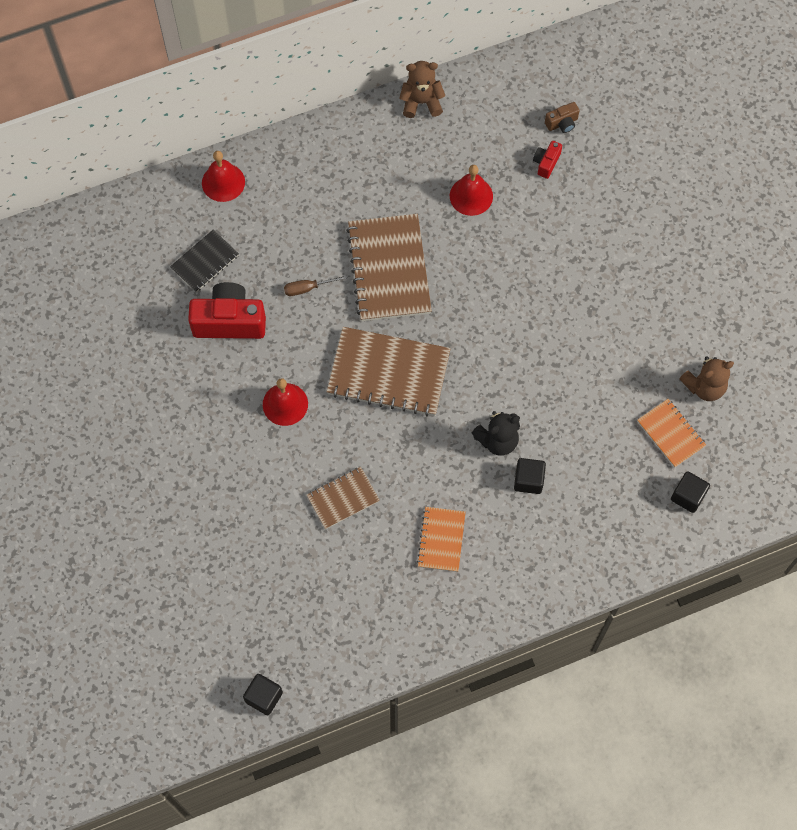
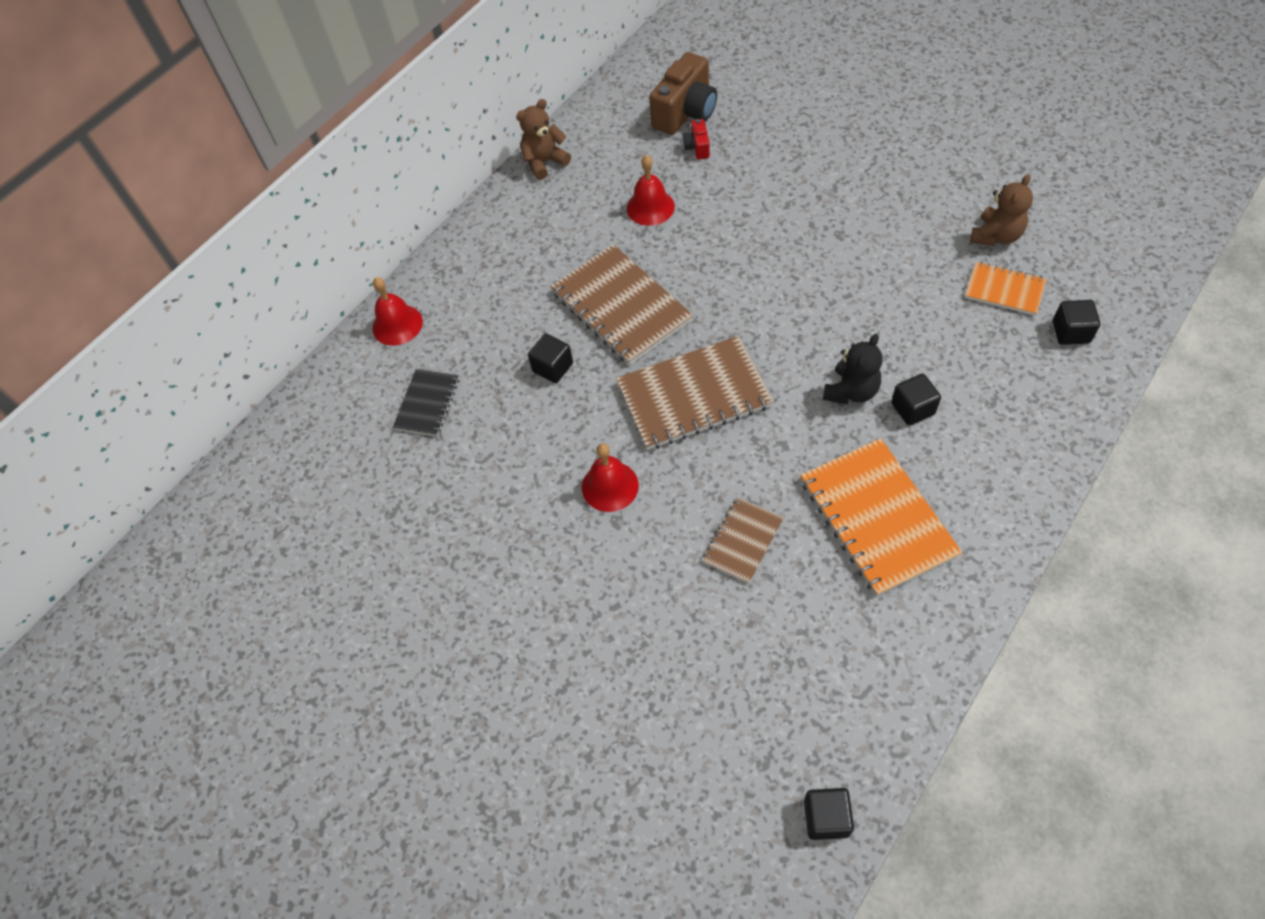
camera: 25 degrees left, 10 degrees down
(229, 321) = (493, 443): red camera -> none
(308, 288) = (553, 367): brown screwdriver -> black cube
(441, 540) = (877, 517): orange notebook -> orange notebook, size x1.84
(562, 123) = (685, 112): brown camera -> brown camera, size x2.10

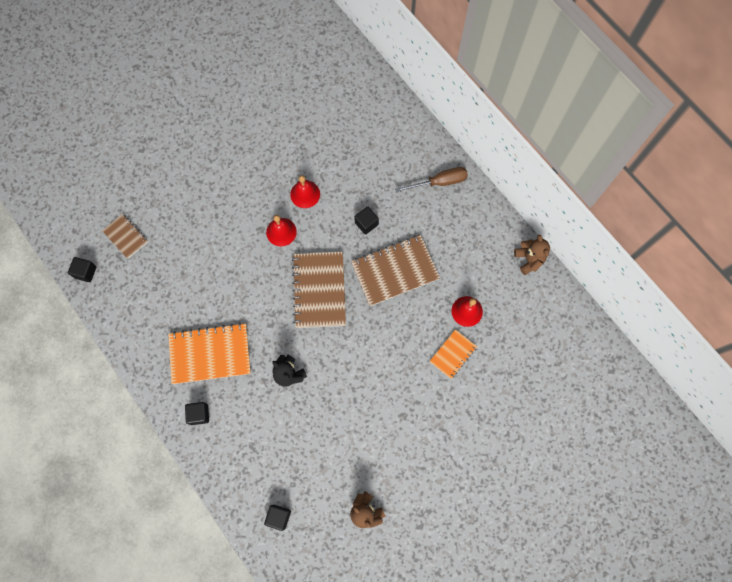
camera: 100 degrees right, 15 degrees up
(397, 325) = (427, 151): red bell -> red bell (305, 194)
(427, 404) = (367, 156): black notebook -> none
(450, 294) = (439, 182): none -> brown screwdriver
(685, 112) = (545, 360): brown camera -> none
(697, 147) = (509, 357): red camera -> none
(743, 541) = (225, 284): brown notebook -> brown notebook (125, 236)
(912, 408) = (265, 401): black cube -> black cube (199, 414)
(1004, 290) = (323, 494): orange notebook -> orange notebook (452, 354)

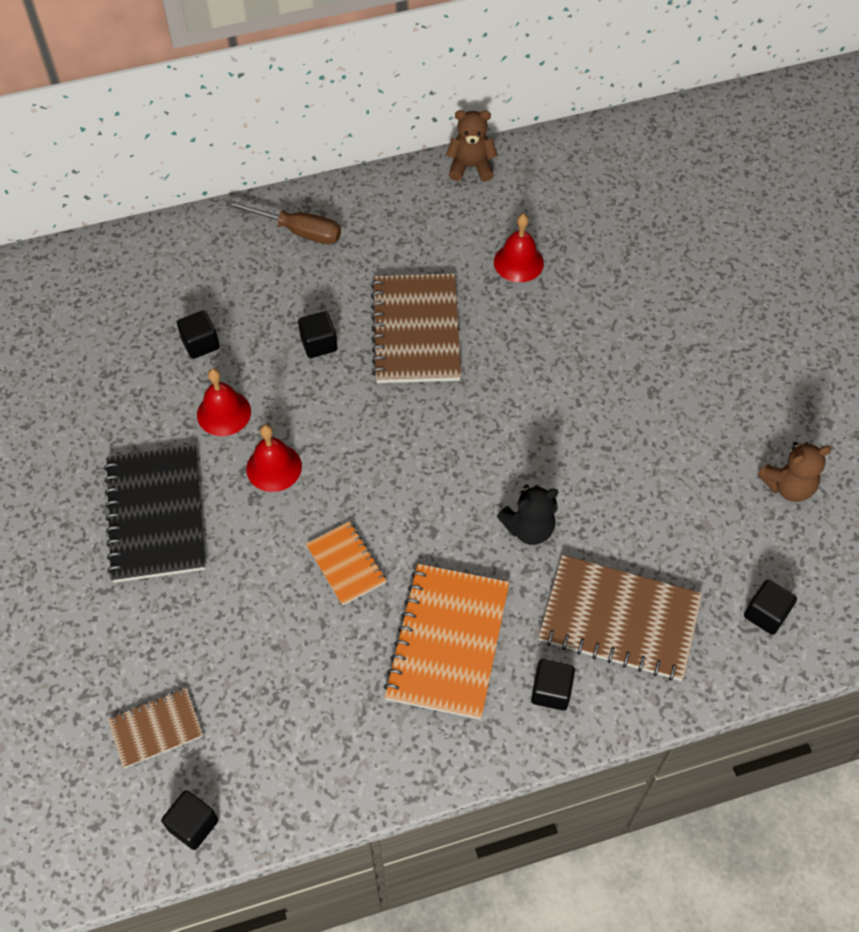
camera: 70 degrees left, 15 degrees down
(234, 188) = (156, 515): none -> black notebook
(319, 290) = (403, 442): brown notebook -> brown notebook (619, 619)
(343, 164) = (200, 344): none -> black cube
(439, 182) = (298, 231): brown screwdriver -> brown screwdriver turned 105 degrees clockwise
(452, 354) = (578, 300): orange notebook -> orange notebook (346, 564)

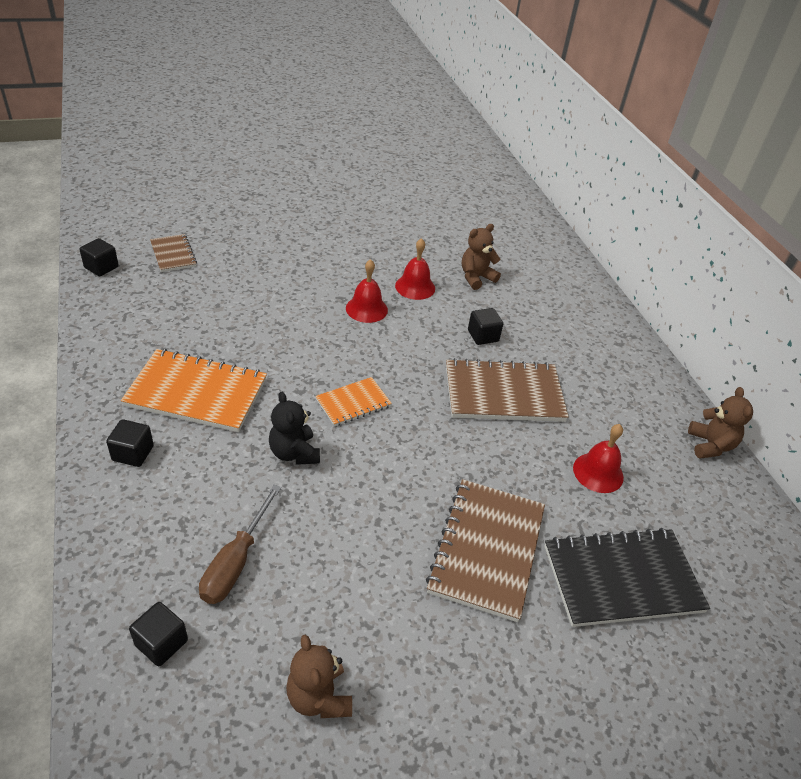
camera: 85 degrees right, 15 degrees down
(156, 515) = (331, 256): black notebook -> black notebook (622, 579)
(200, 344) = (476, 277): black cube -> brown teddy bear
(298, 231) = (596, 329): brown screwdriver -> brown screwdriver (236, 561)
(346, 564) = (277, 341): orange notebook -> orange notebook (353, 403)
(619, 619) = (188, 510): brown notebook -> brown notebook (487, 550)

